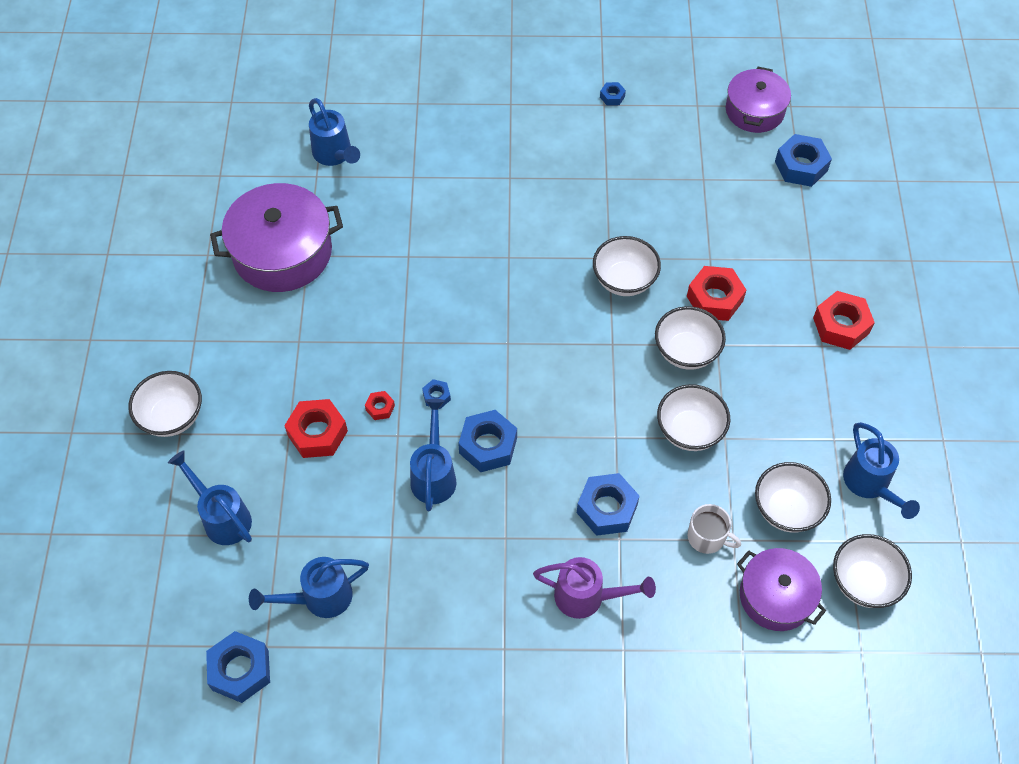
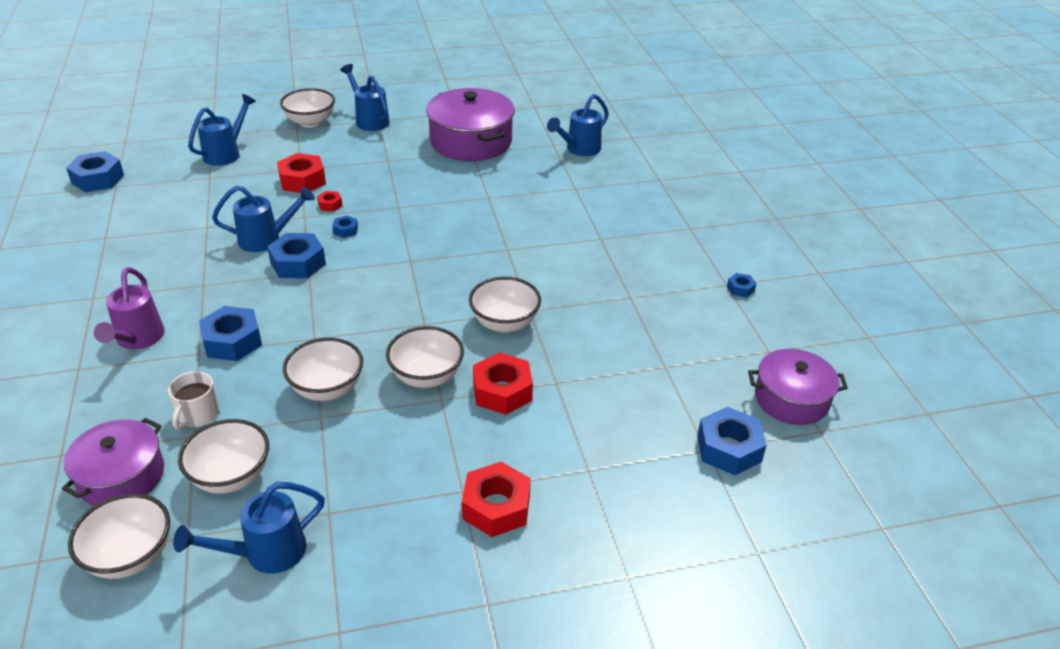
camera: 75 degrees right, 20 degrees down
(319, 598) = (153, 202): blue watering can -> blue watering can (369, 120)

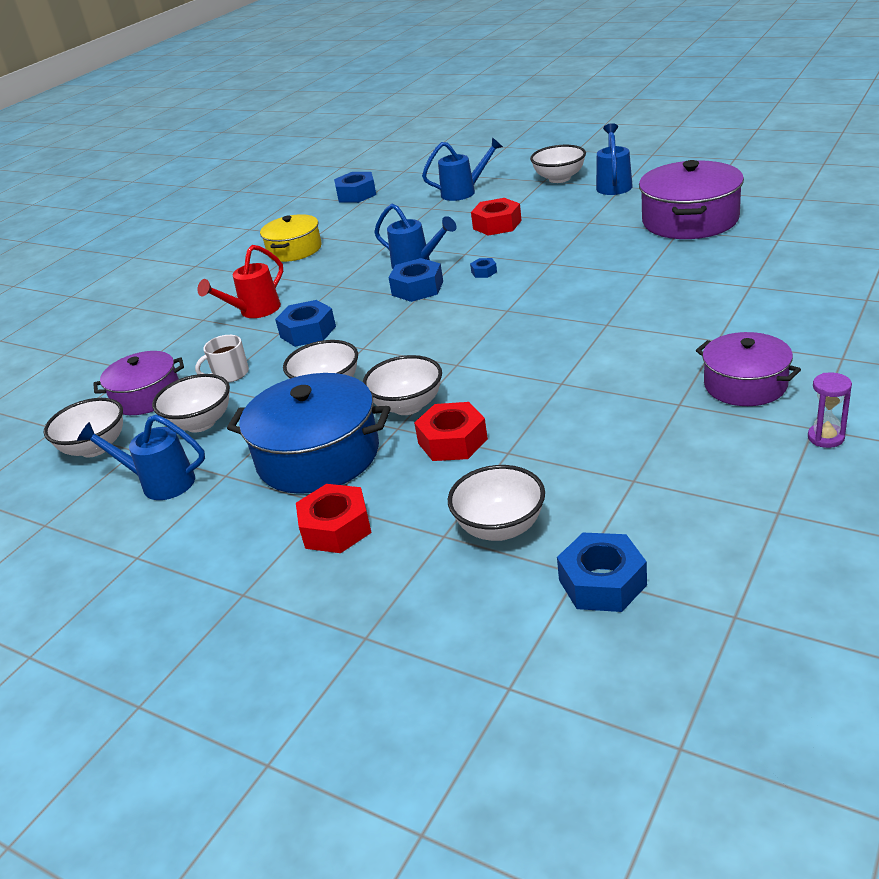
camera: 50 degrees right, 5 degrees down
(98, 259) = (294, 250): none -> yellow pot
(137, 340) = (254, 311): purple watering can -> red watering can
(330, 205) = (496, 249): red nut -> none
(399, 454) = (318, 456): none -> blue pot
(504, 323) = (524, 386): white bowl -> white bowl (500, 527)
(579, 149) = (803, 249): blue watering can -> none
(740, 289) = (826, 437): blue nut -> purple hourglass
(791, 399) = (741, 569): purple pot -> purple pot (745, 385)

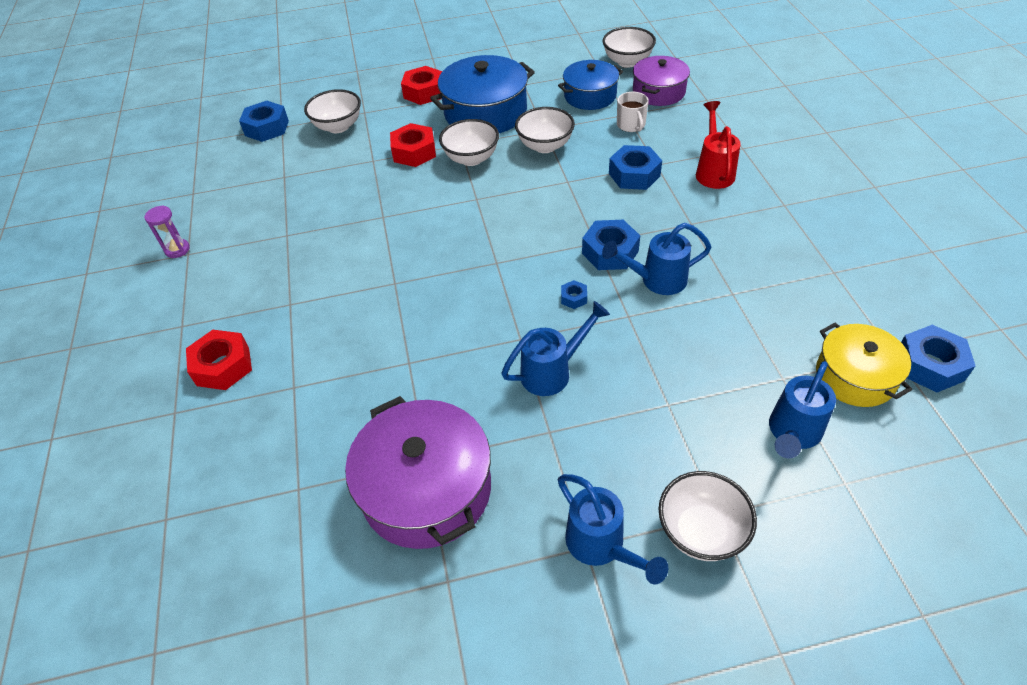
camera: 135 degrees right, 15 degrees up
(160, 483) = (554, 67): blue watering can -> blue watering can (553, 371)
(200, 423) = (590, 96): white bowl -> blue pot
(230, 374) = (631, 125): white mug -> white mug turned 150 degrees clockwise
(294, 250) = (817, 245): yellow pot -> yellow pot (855, 376)
(497, 224) = (655, 379): red nut -> red nut (223, 366)
(745, 385) = (247, 269): purple pot -> none

